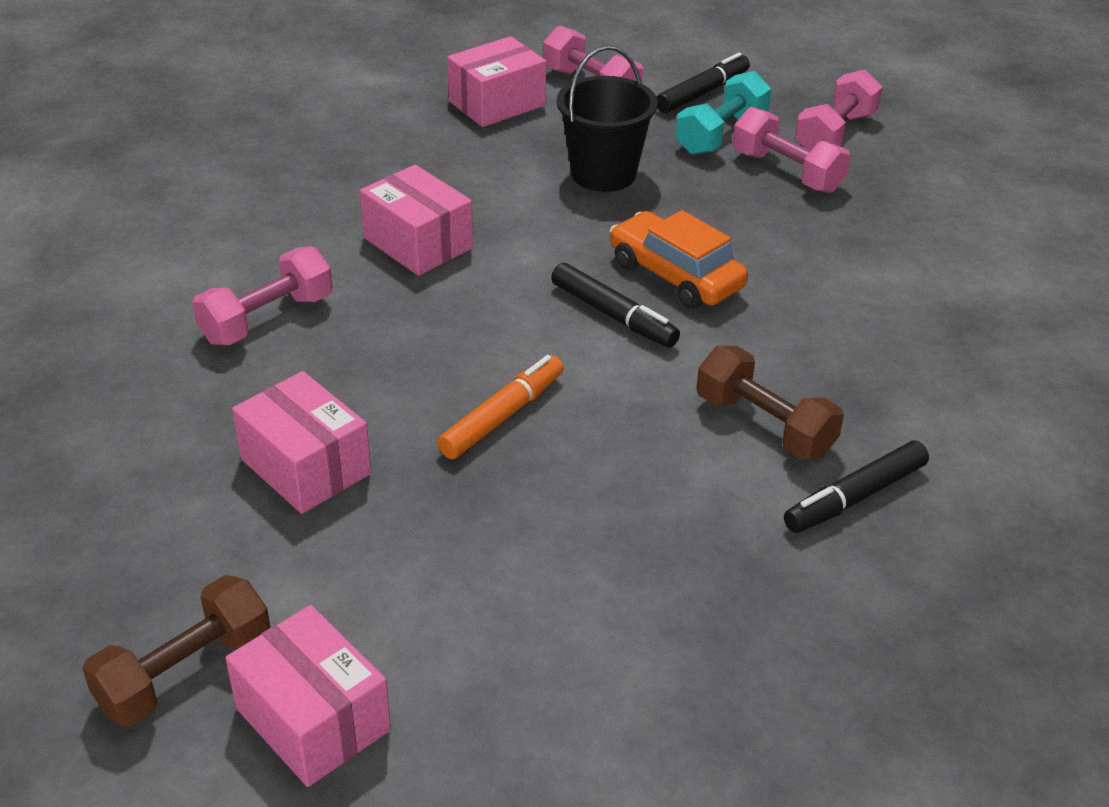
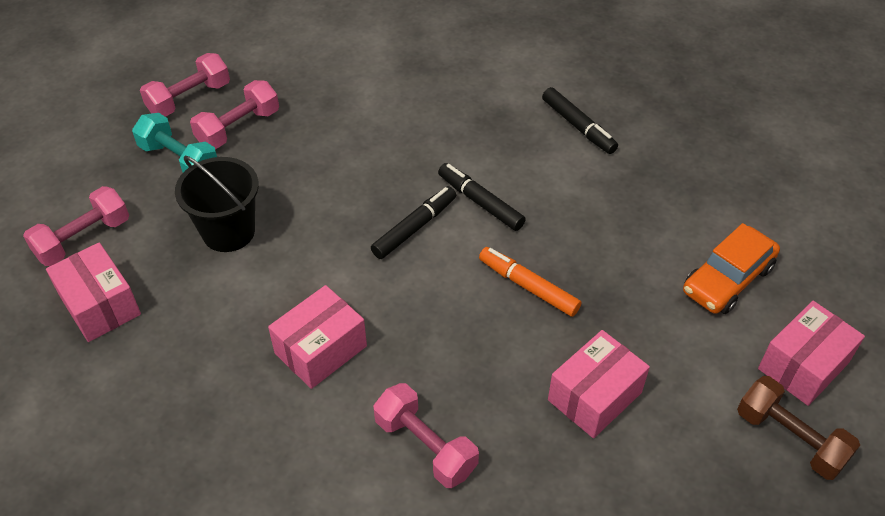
camera: 90 degrees left, 10 degrees up
(675, 275) = (367, 193): orange car -> orange car (727, 279)
(702, 93) = (111, 168): black marker -> black marker (480, 202)
(764, 425) = (522, 159): brown dumbbell -> none
(835, 134) = (189, 99): pink dumbbell -> pink dumbbell turned 75 degrees counterclockwise

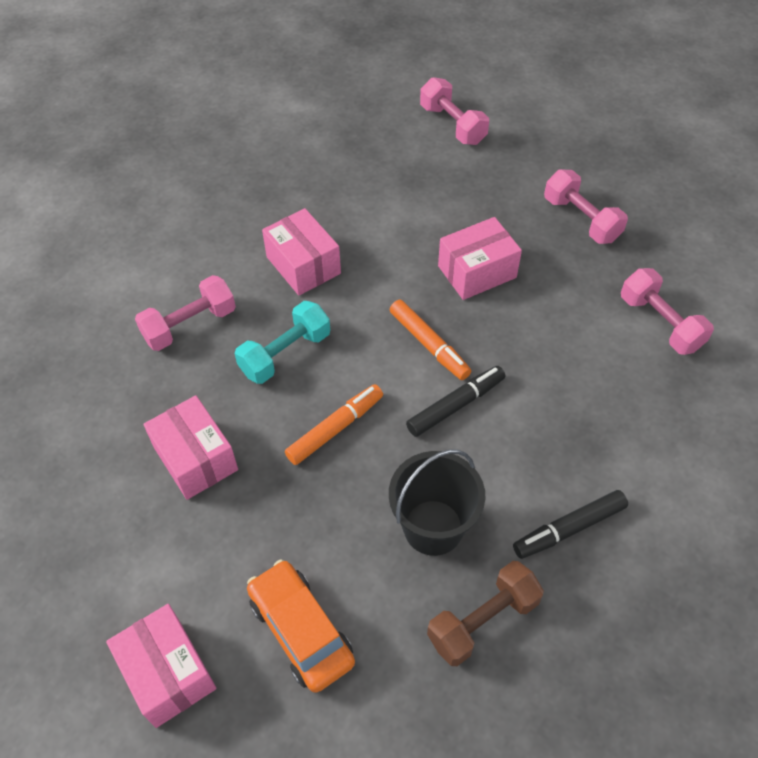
camera: 100 degrees right, 5 degrees up
(100, 305) = (381, 137): pink box -> pink box (477, 272)
(179, 160) = (539, 179): turquoise dumbbell -> turquoise dumbbell (285, 353)
(189, 99) = (625, 185): pink dumbbell -> pink dumbbell (660, 323)
(228, 232) = (446, 210): black bucket -> black bucket (433, 527)
(414, 228) = (429, 345): black marker -> orange marker
(790, 438) = (92, 623): brown dumbbell -> brown dumbbell (483, 621)

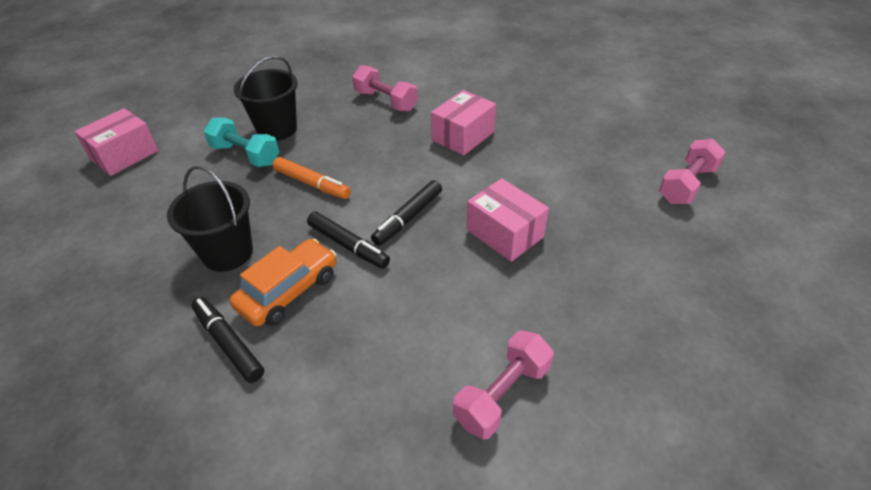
camera: 75 degrees right, 10 degrees down
(195, 458) = (277, 129): pink box -> black bucket
(285, 353) = (374, 146): turquoise dumbbell -> turquoise dumbbell (245, 155)
(301, 630) = (146, 202): orange car -> orange car (288, 291)
(429, 345) = (408, 218): orange marker -> black marker
(483, 621) = (143, 297): brown dumbbell -> none
(581, 219) = (621, 302): pink dumbbell -> none

